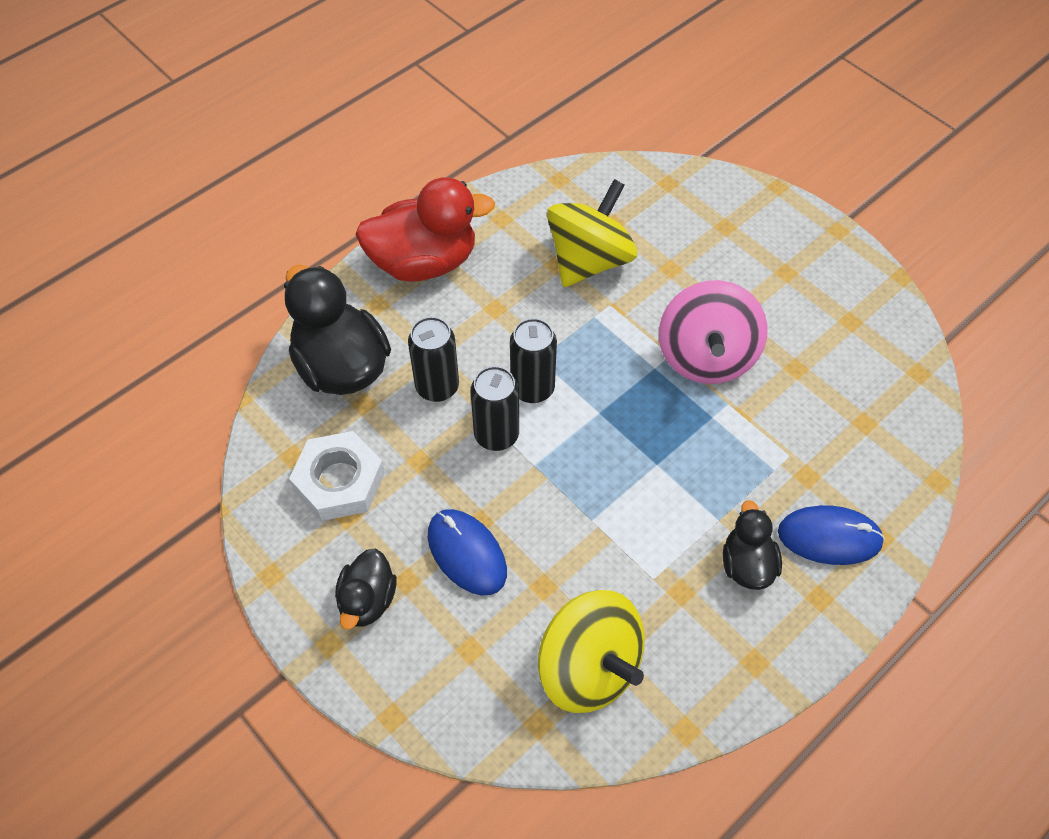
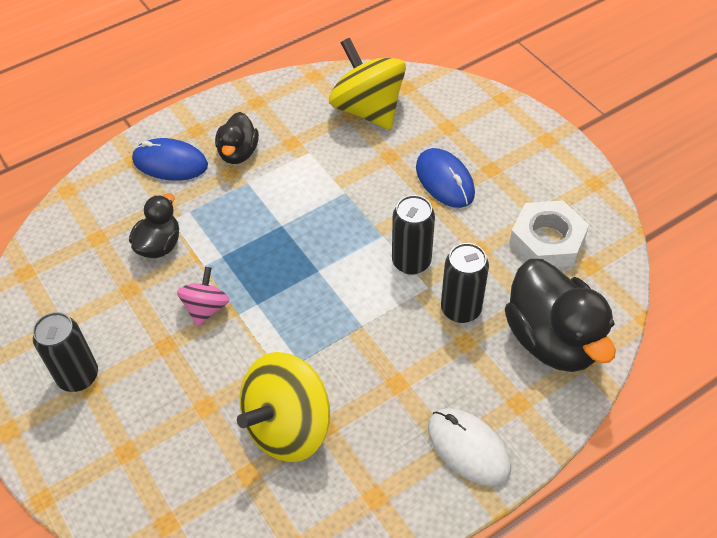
camera: 170 degrees left, 5 degrees down
(367, 600) = (520, 160): black duck -> black duck (159, 245)
(424, 262) = (468, 448): red duck -> white mouse
(532, 388) = (373, 298): black can -> black can (78, 376)
(706, 356) = (206, 308): pink spinning top -> pink spinning top, size x0.53

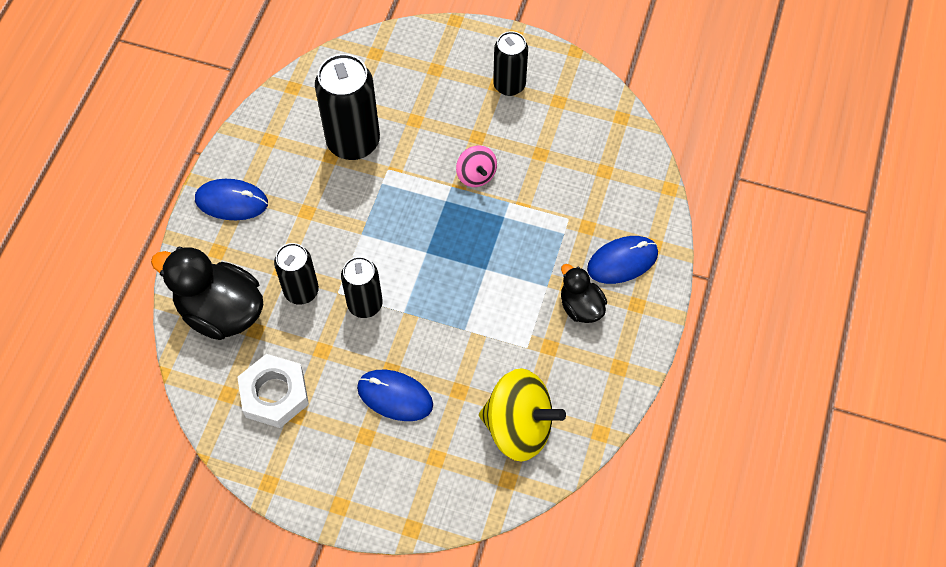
camera: 140 degrees right, 10 degrees up
(159, 245) = (555, 194): black duck -> none
(288, 426) = (353, 142): yellow spinning top -> black can
(468, 448) = (231, 201): white mouse -> blue mouse

